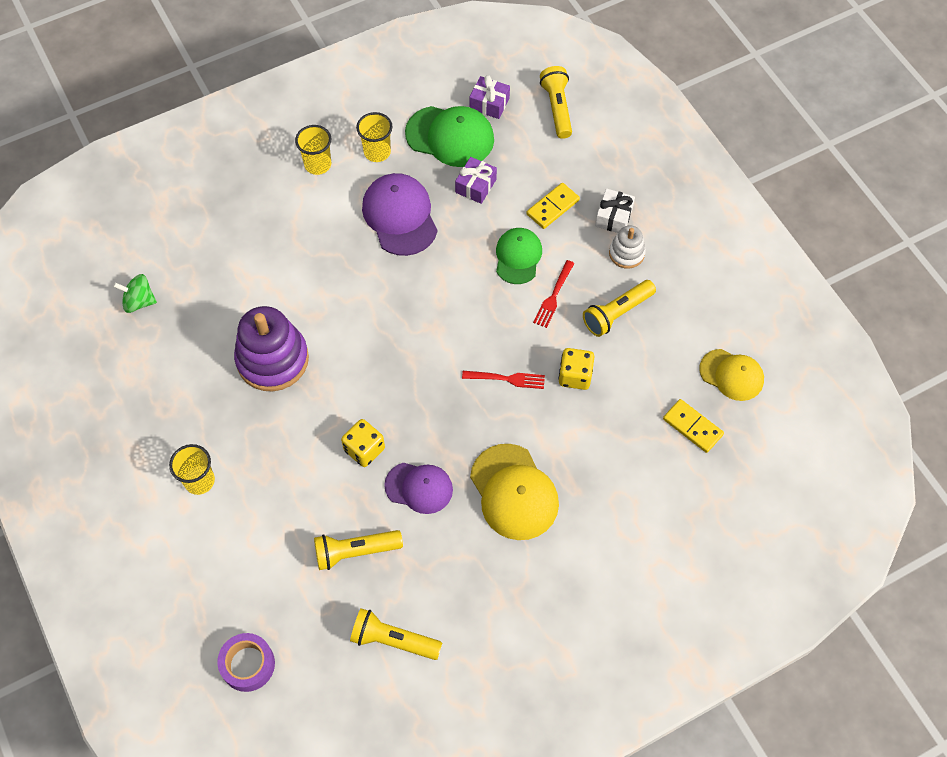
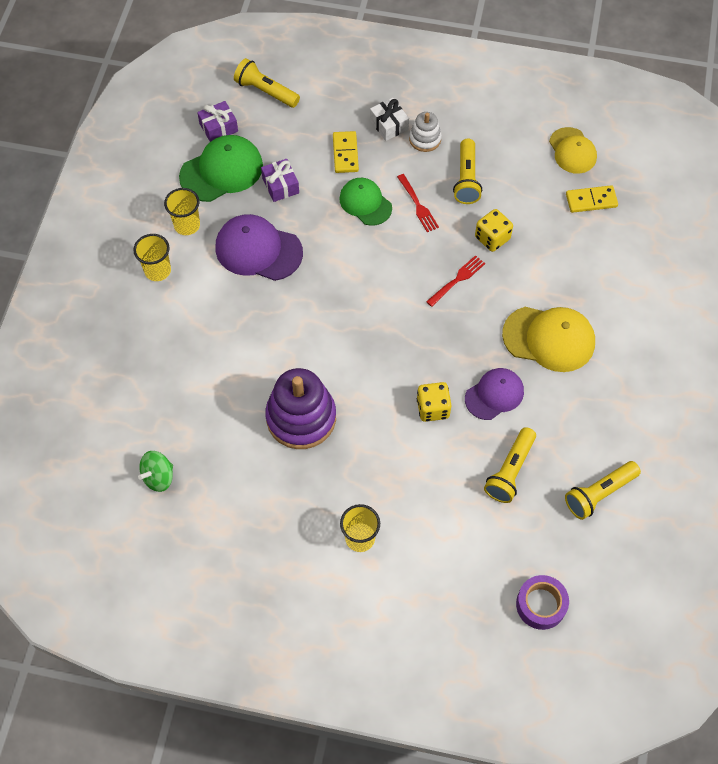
camera: 50 degrees left, 0 degrees up
(731, 375) = (572, 151): yellow cap -> yellow cap turned 90 degrees clockwise

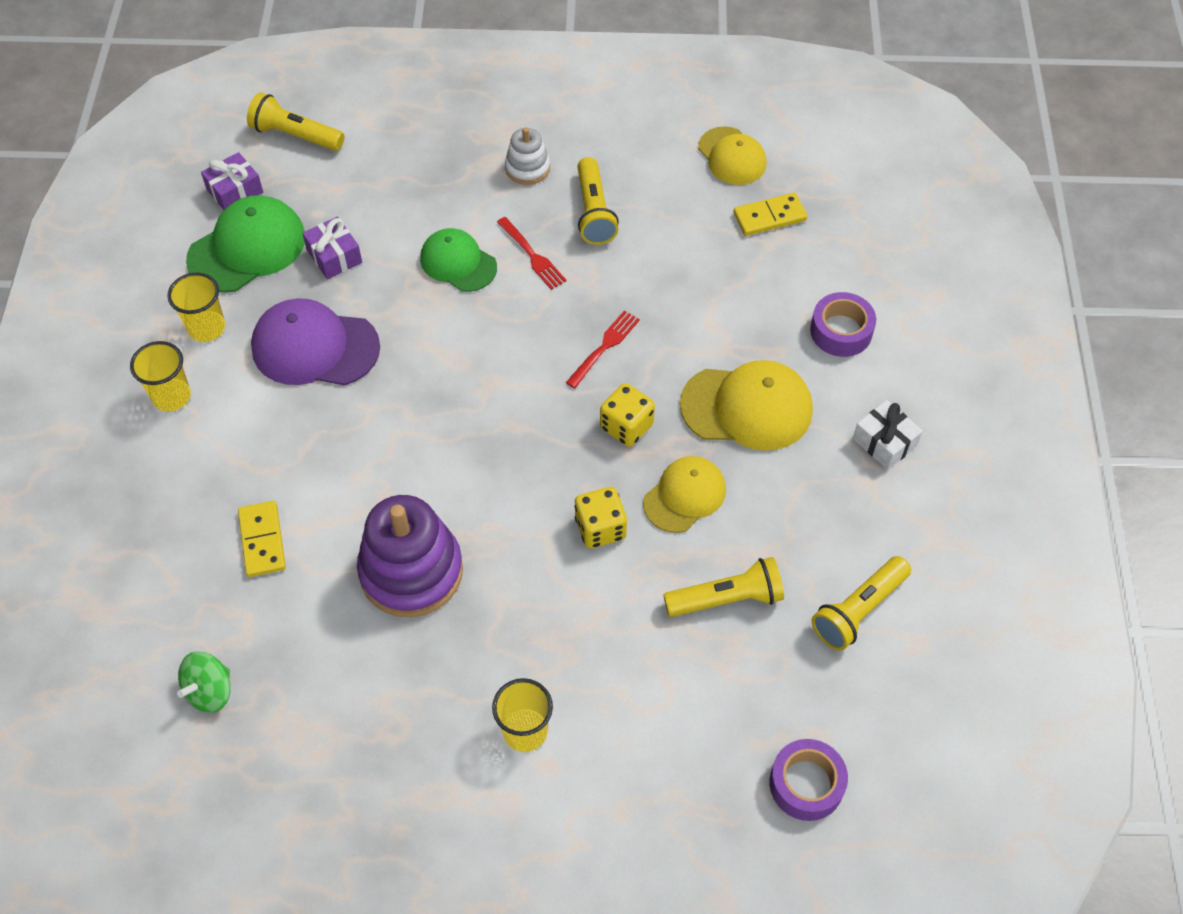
camera: 10 degrees left, 5 degrees down
(345, 153) = (419, 201): yellow domino -> yellow domino (262, 540)
(389, 125) = (474, 156): white gift -> white gift (884, 442)
(492, 238) = (643, 285): yellow dice -> yellow dice (626, 426)
(494, 395) = (684, 496): purple cap -> yellow cap
(510, 471) = (726, 599): yellow flashlight -> yellow flashlight turned 120 degrees counterclockwise
(626, 293) = (841, 331): none -> purple tape

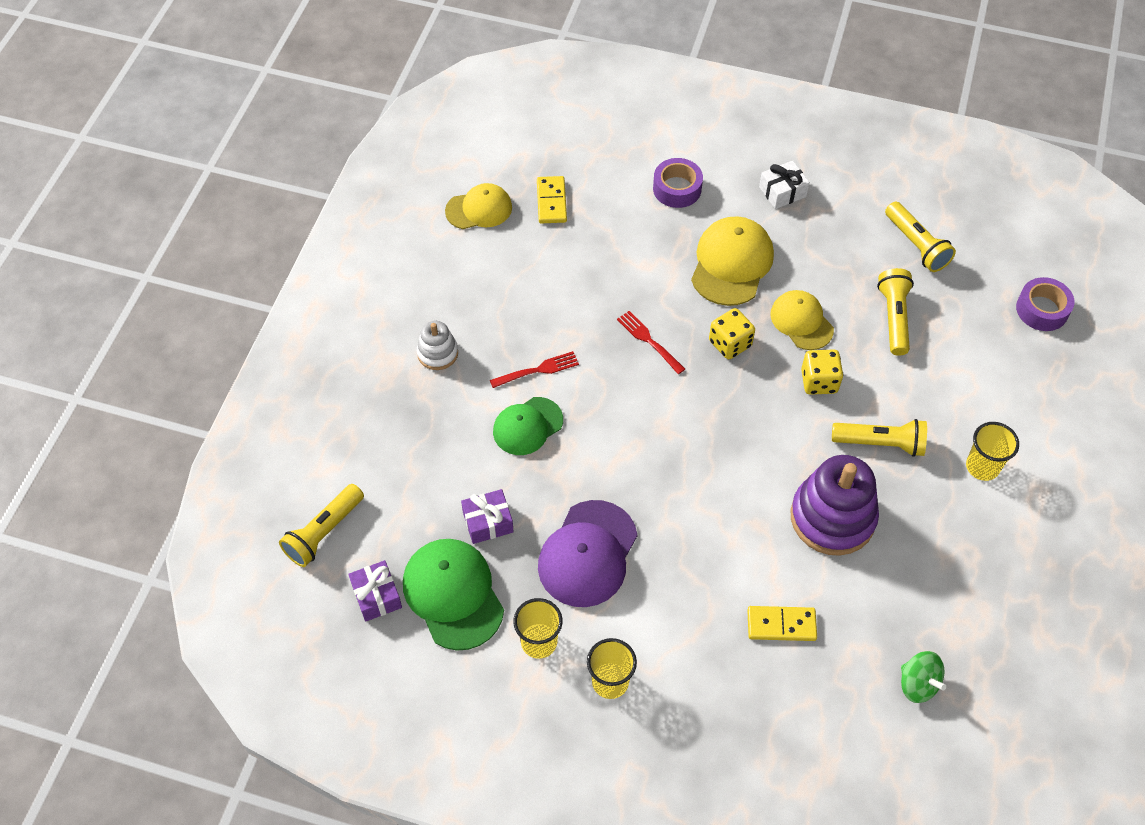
camera: 75 degrees left, 0 degrees up
(594, 212) = (505, 316): yellow flashlight -> yellow flashlight (880, 443)

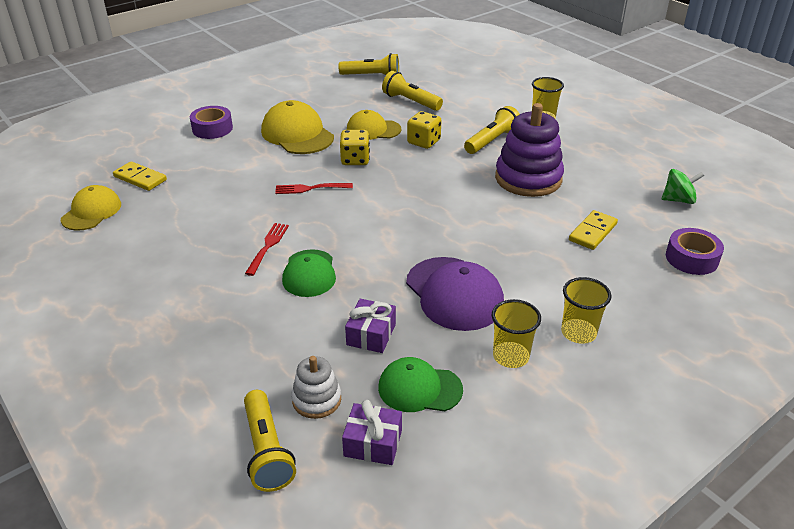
camera: 55 degrees left, 20 degrees down
(437, 353) = (182, 290): white stacking toy -> white stacking toy (316, 400)
(453, 594) = (419, 388): green cap -> green cap, size x0.66
(782, 192) = (273, 97): white gift -> none
(1042, 310) = (461, 62): purple tape -> purple tape (691, 258)

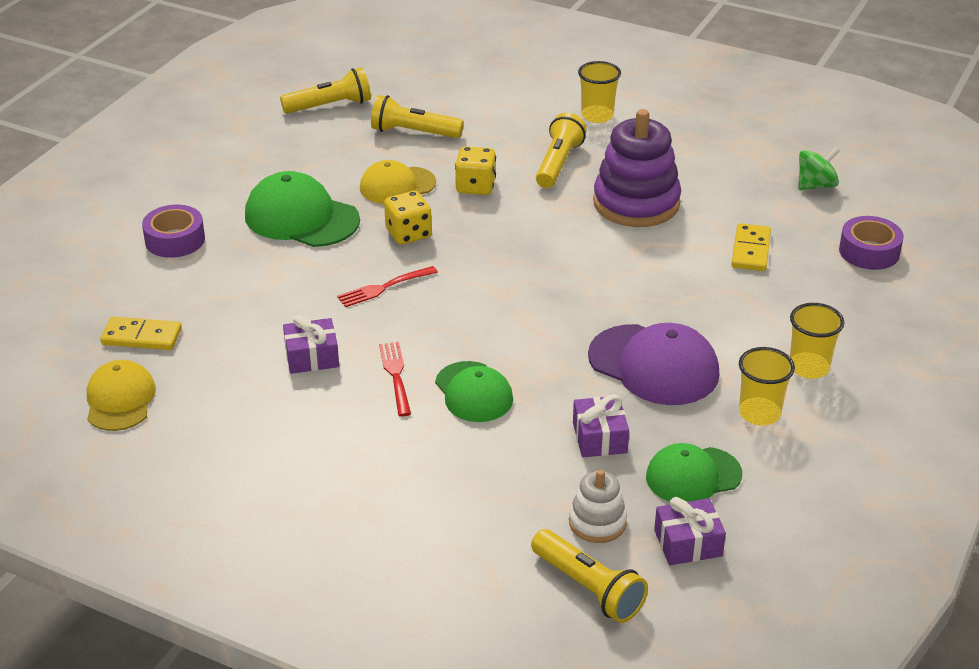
camera: 25 degrees left, 0 degrees up
(226, 219) = (312, 357): none -> purple gift
(297, 134) = (301, 218): yellow cap -> green cap

